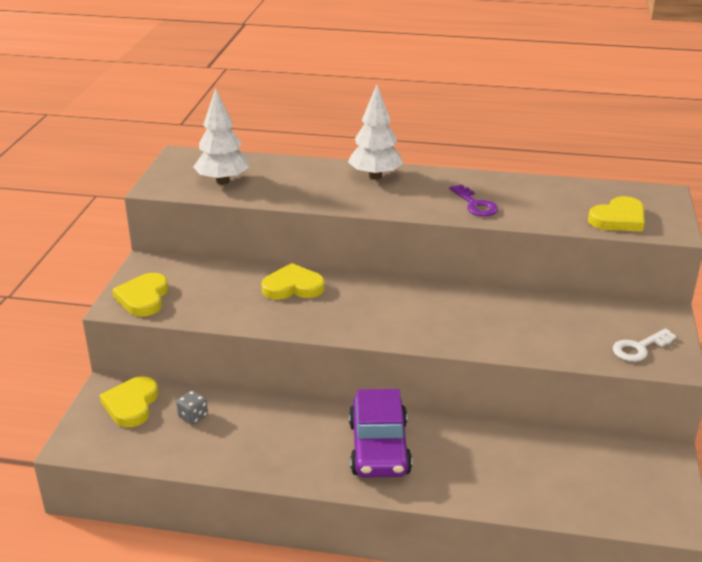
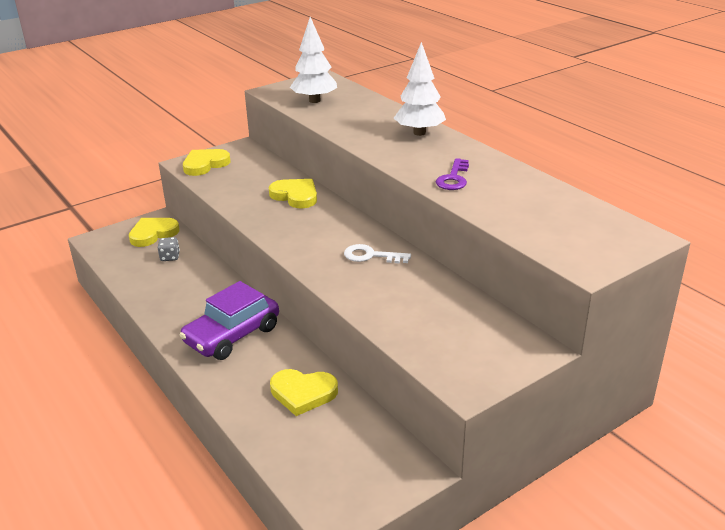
camera: 45 degrees right, 0 degrees up
(618, 219) = (554, 237): yellow heart -> yellow heart (303, 393)
(639, 348) = (460, 359): white key -> white key (371, 256)

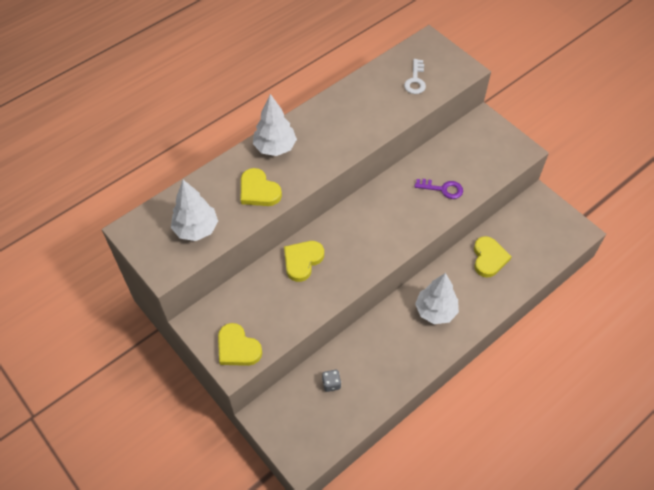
camera: 95 degrees left, 25 degrees up
(153, 234) = (290, 410): yellow heart -> yellow heart (258, 191)
(232, 335) = (435, 311): purple car -> white tree
(371, 256) = (393, 201): white key -> white key (415, 80)
(453, 178) = (358, 126): purple key -> purple key (442, 189)

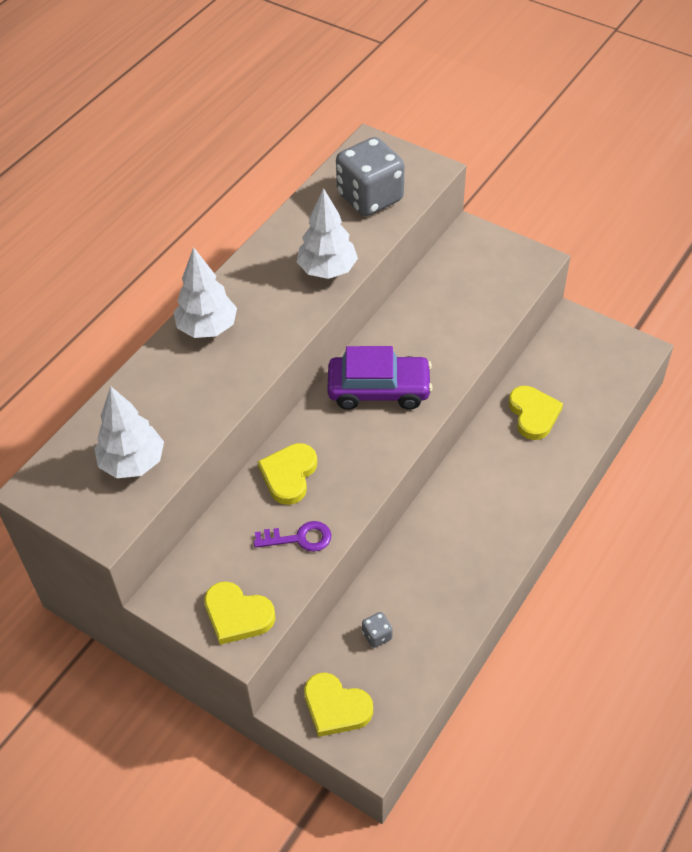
camera: 15 degrees left, 5 degrees down
(258, 191) = (204, 390): yellow heart -> yellow heart (336, 707)
(382, 217) = (379, 390): none -> purple car
(415, 80) = (370, 198): white key -> grey dice
(435, 311) = (486, 501): white tree -> white tree (327, 270)
(442, 189) = (448, 334): purple key -> purple key (299, 538)

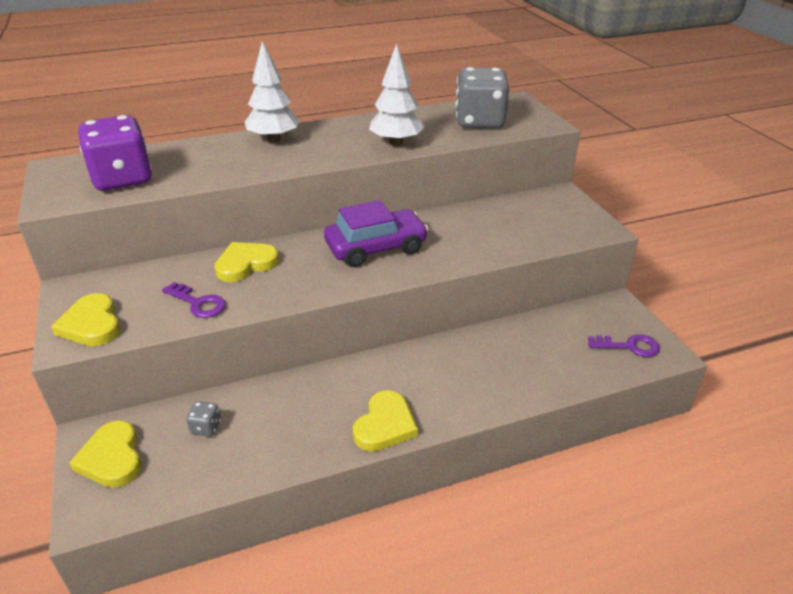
camera: 35 degrees right, 15 degrees down
(133, 462) = (123, 179): white tree -> purple dice
(379, 390) = (376, 248): purple car -> purple car turned 60 degrees counterclockwise
(533, 414) = (514, 349): yellow heart -> yellow heart (385, 425)
(611, 360) = (629, 346): none -> purple key

